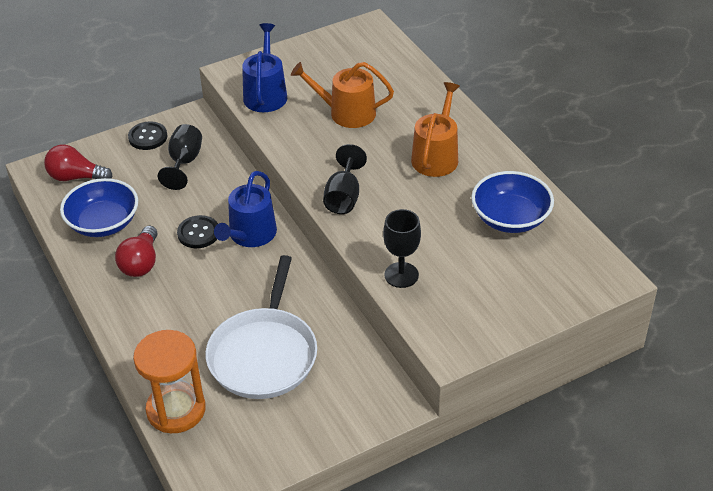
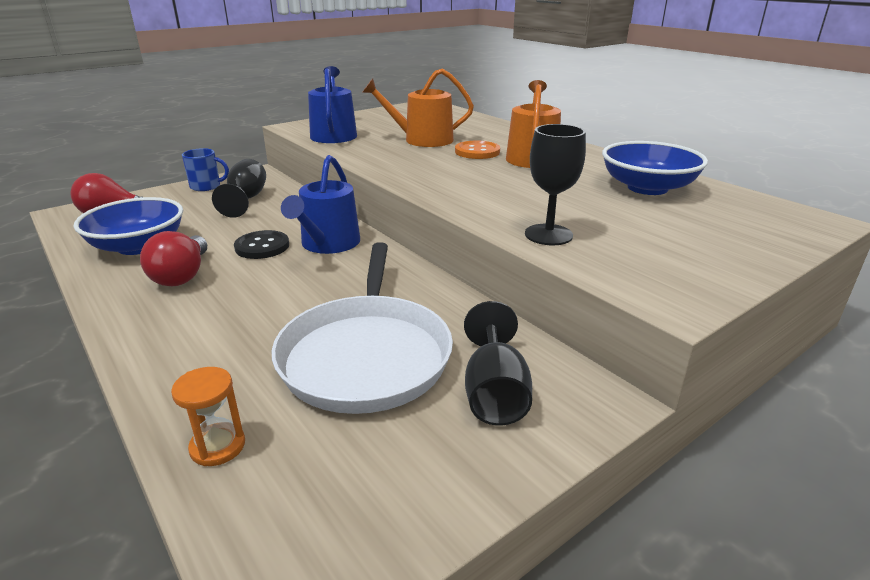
camera: 10 degrees left, 15 degrees down
(148, 137) = (206, 186): black button -> blue mug
(176, 410) = (217, 446): orange hourglass -> orange hourglass, size x0.49
(344, 197) = (442, 184): black goblet -> black goblet (495, 393)
(390, 141) = (477, 152): none -> orange button

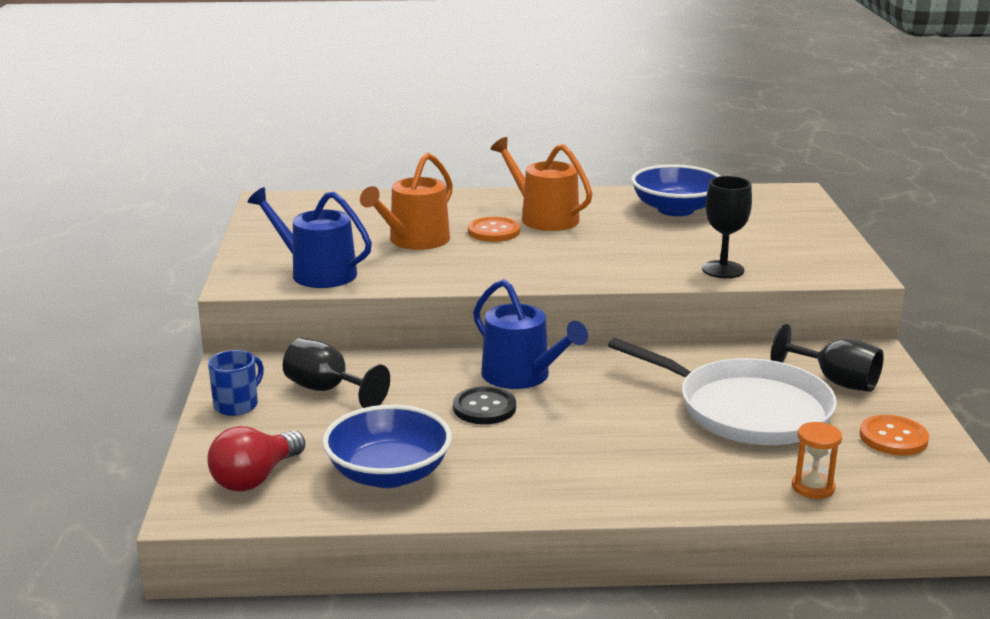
camera: 55 degrees left, 5 degrees down
(182, 275) = (505, 460): red light bulb -> none
(391, 479) = (893, 438): none -> orange button

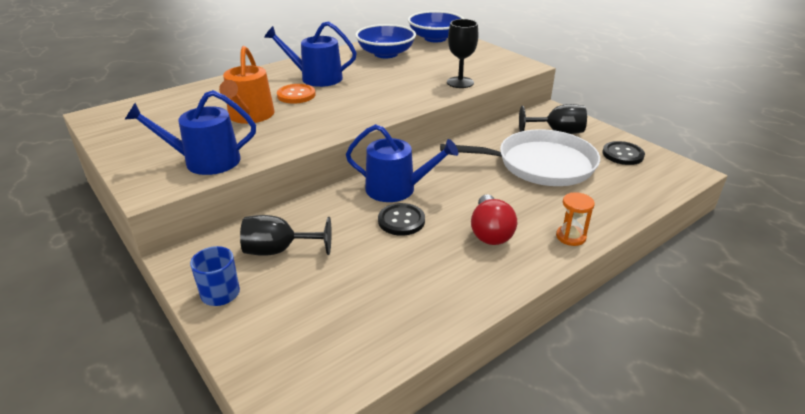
camera: 35 degrees left, 10 degrees up
(255, 478) = (307, 351): red light bulb -> red light bulb (490, 232)
(388, 474) = (400, 299): blue bowl -> blue bowl (435, 38)
(544, 218) = (316, 78): orange watering can -> blue watering can
(813, 487) = (630, 199): orange hourglass -> orange hourglass (570, 237)
(893, 438) = (622, 154): orange button -> black button

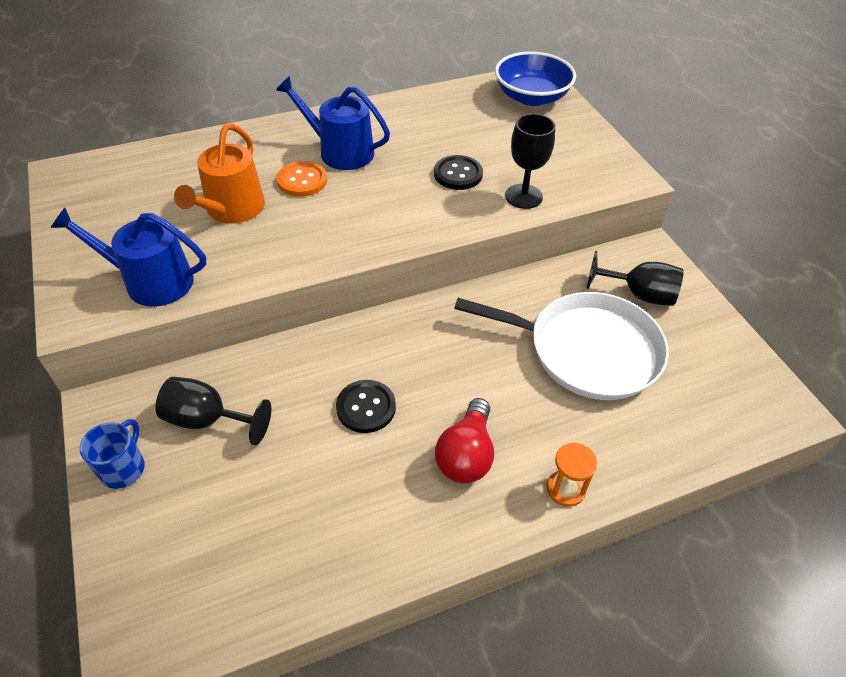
camera: 15 degrees right, 15 degrees up
(386, 54) = (450, 118): blue bowl -> none
(396, 189) = (382, 351): blue watering can -> none
(622, 154) = (711, 357): black button -> black button (458, 174)

